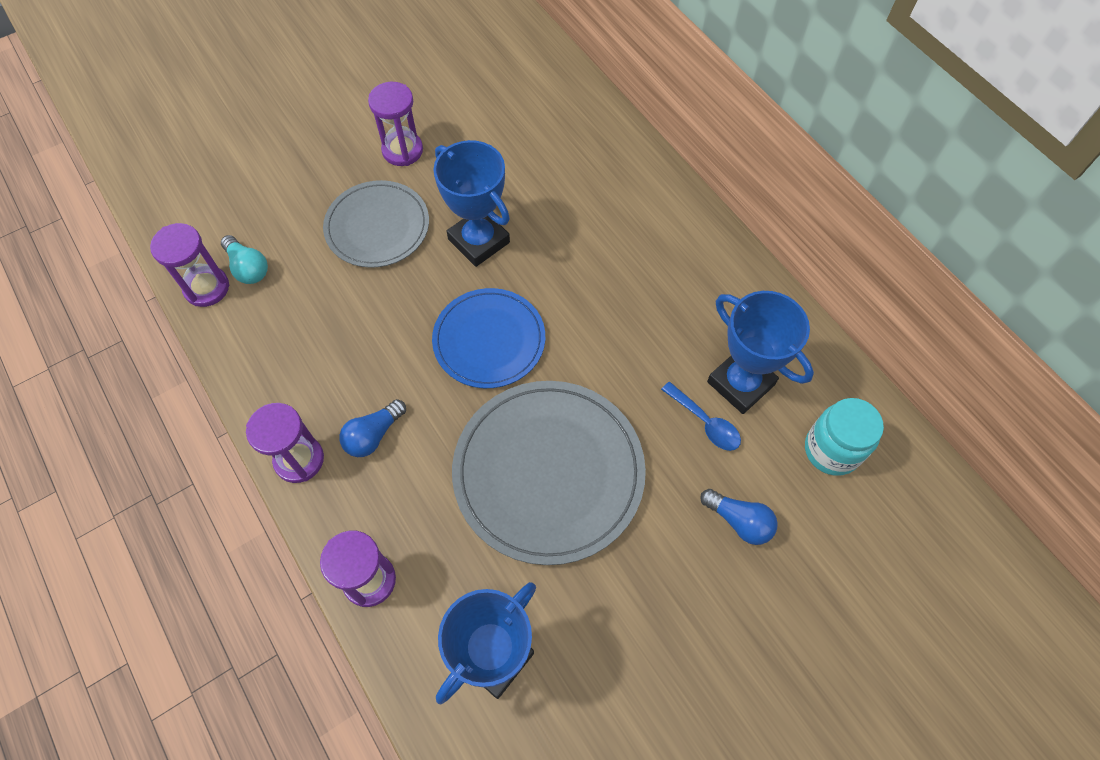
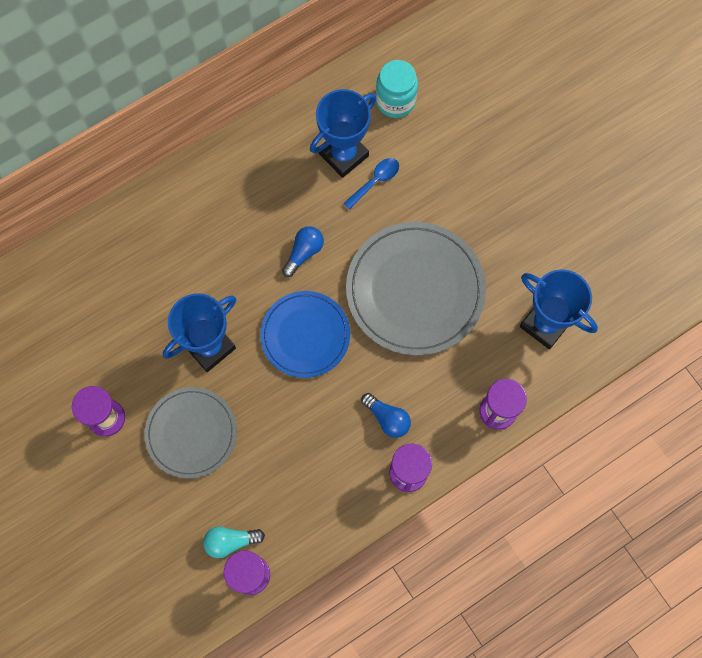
camera: 90 degrees left, 10 degrees up
(248, 268) = (231, 541): turquoise light bulb -> turquoise light bulb turned 150 degrees counterclockwise
(739, 521) = (448, 165): blue light bulb -> blue light bulb (304, 253)

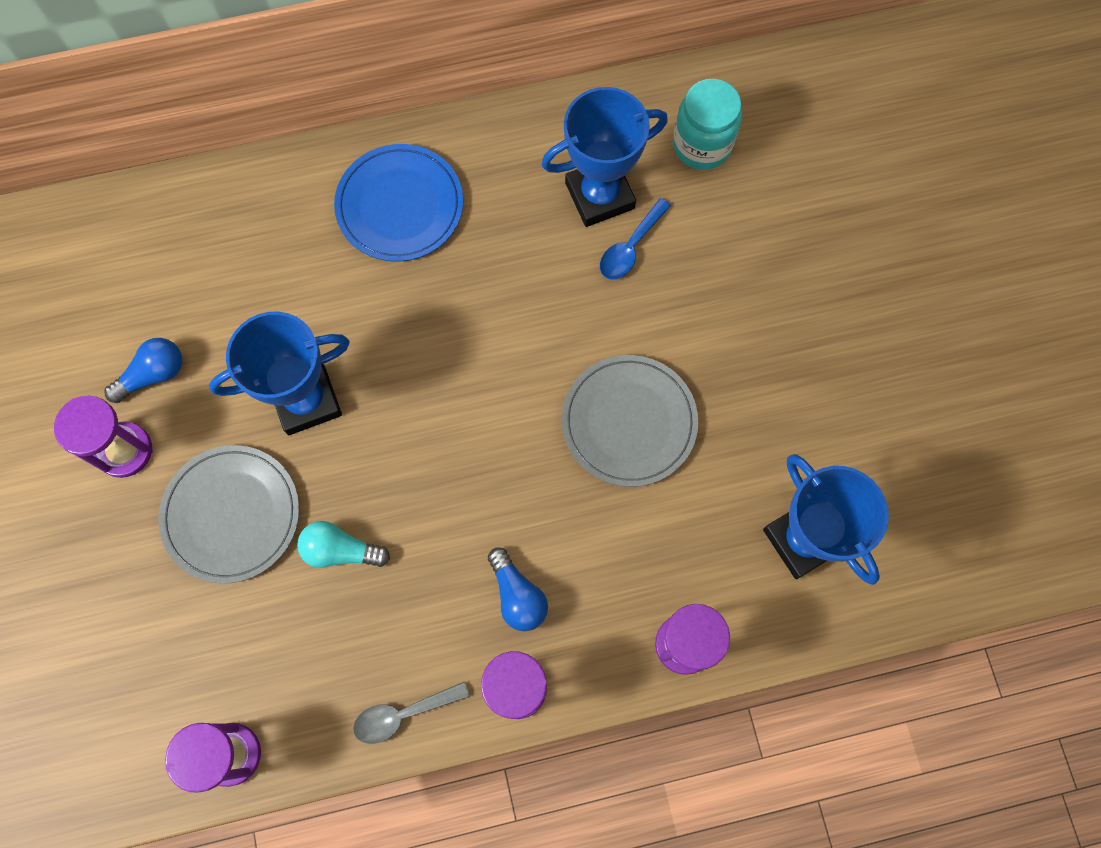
camera: 20 degrees right, 0 degrees up
(231, 541) = (223, 693): turquoise light bulb -> turquoise light bulb (341, 550)
(304, 253) = (490, 314): blue light bulb -> blue light bulb (153, 375)
(305, 335) = (446, 432): blue plate -> blue plate (400, 205)
(345, 513) = (403, 714): none -> grey spoon
(375, 181) = (630, 247): blue spoon -> blue spoon turned 150 degrees clockwise
(415, 290) = (629, 422): grey plate -> grey plate, size x0.64

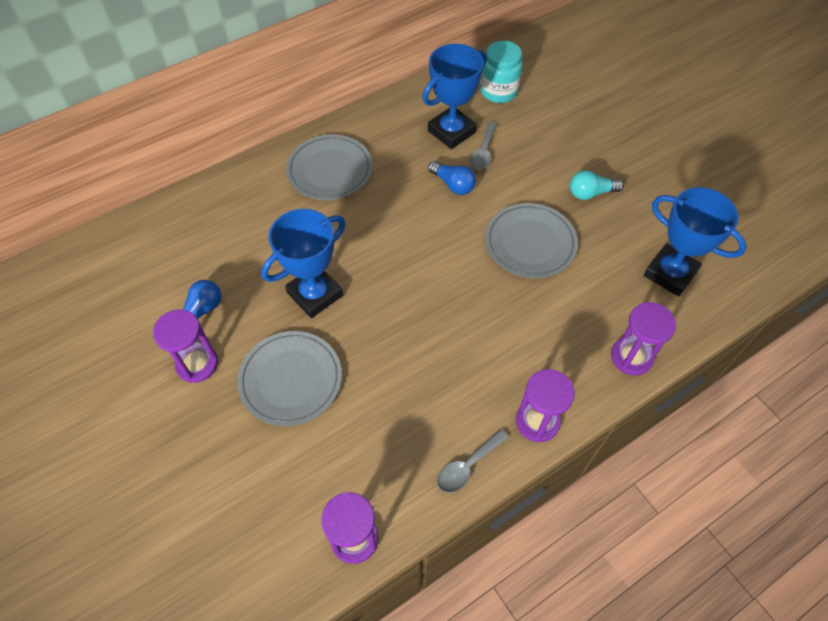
camera: 20 degrees left, 15 degrees down
(341, 550) = (377, 376): turquoise light bulb -> turquoise light bulb (590, 193)
(400, 205) = (330, 170): blue plate -> grey plate
(517, 595) = (509, 364): blue light bulb -> blue light bulb (453, 184)
(630, 247) = (483, 152): blue spoon -> grey spoon

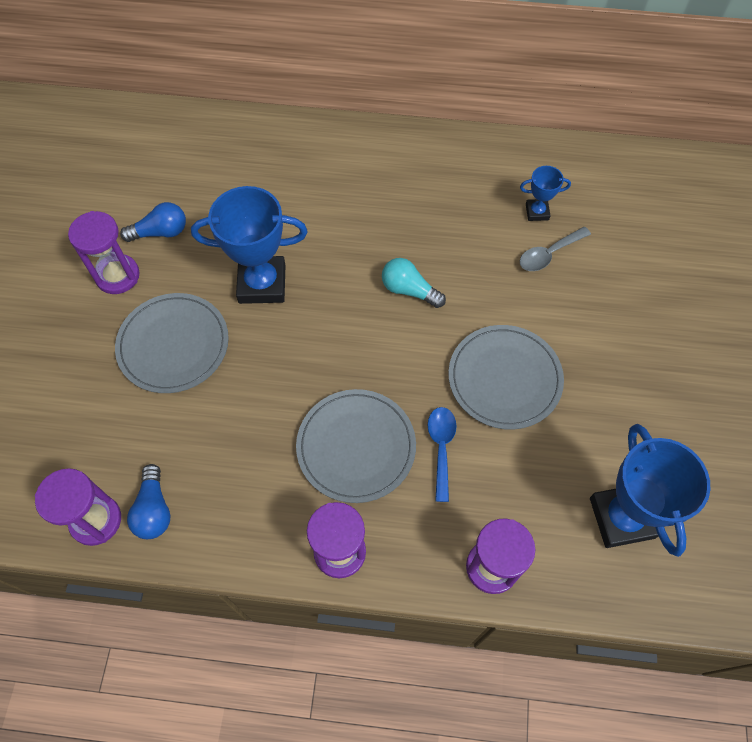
camera: 40 degrees right, 5 degrees up
(330, 170) = (383, 175): grey plate -> grey plate (356, 447)
(451, 131) = (537, 212): blue trophy -> blue trophy, size x0.49
(453, 184) = (485, 267): blue light bulb -> blue light bulb (154, 510)
(467, 466) = (240, 539): grey spoon -> none
(498, 91) = (629, 201): turquoise jar -> none
(534, 311) = (441, 448): none -> blue spoon
(590, 193) = (621, 373): turquoise light bulb -> turquoise light bulb (409, 290)

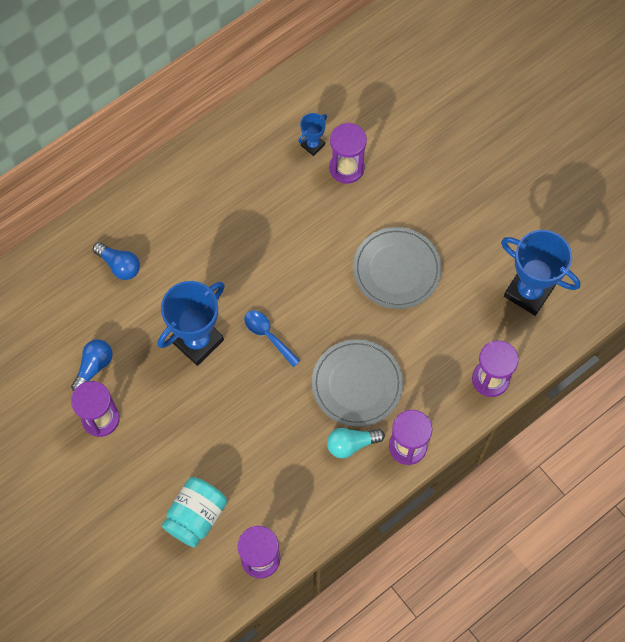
camera: 45 degrees left, 5 degrees up
(91, 427) = (196, 516): none -> turquoise jar
(154, 510) = (285, 522): blue light bulb -> blue light bulb (119, 265)
(173, 345) = (187, 426): grey plate -> none
(409, 290) = (289, 264): turquoise light bulb -> turquoise light bulb (351, 444)
(441, 448) = (402, 341): blue spoon -> blue spoon (268, 335)
(549, 254) = (346, 168): grey spoon -> purple hourglass

